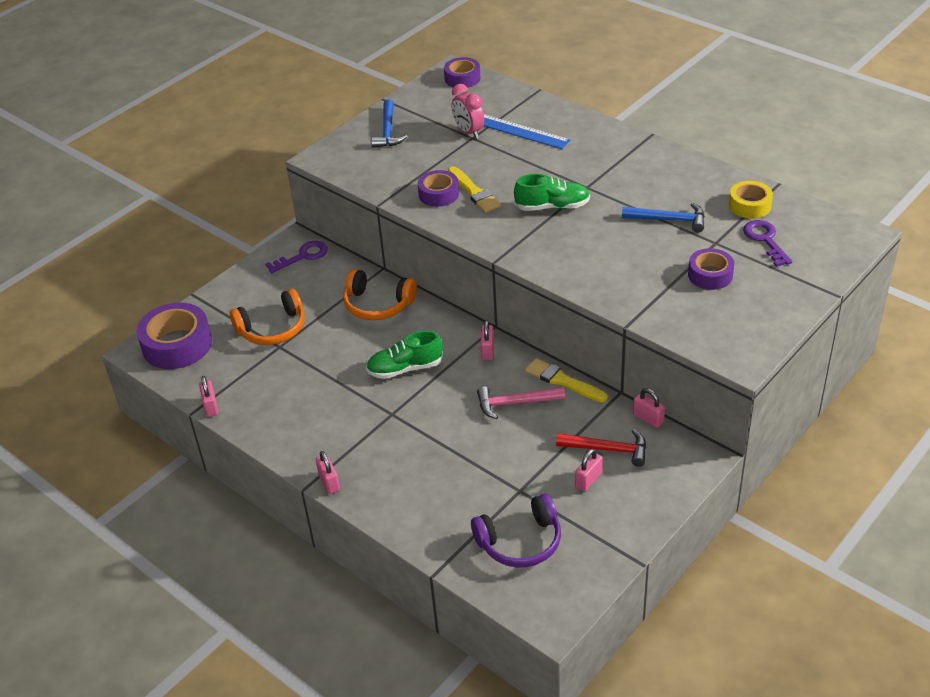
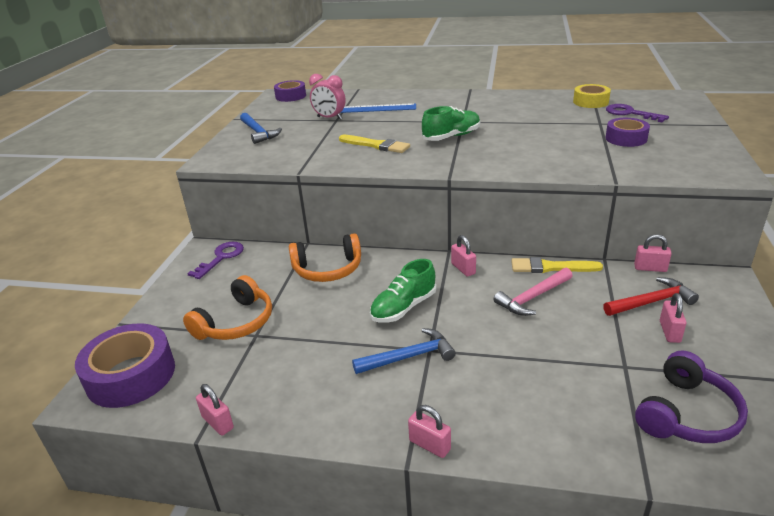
camera: 30 degrees left, 10 degrees down
(438, 194) = (346, 154): purple tape -> none
(669, 220) = (549, 121): blue hammer -> blue hammer (409, 357)

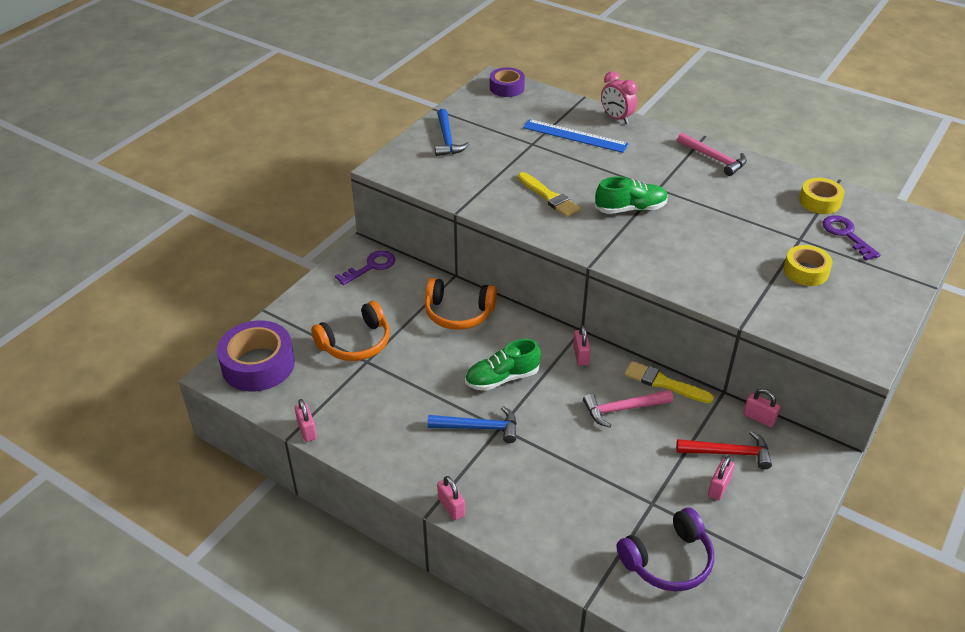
camera: 20 degrees right, 10 degrees up
(329, 118) = (527, 138): pink clock -> pink clock (616, 118)
(489, 98) = (714, 158): none -> pink hammer
(626, 138) = (805, 271): purple tape -> yellow tape

